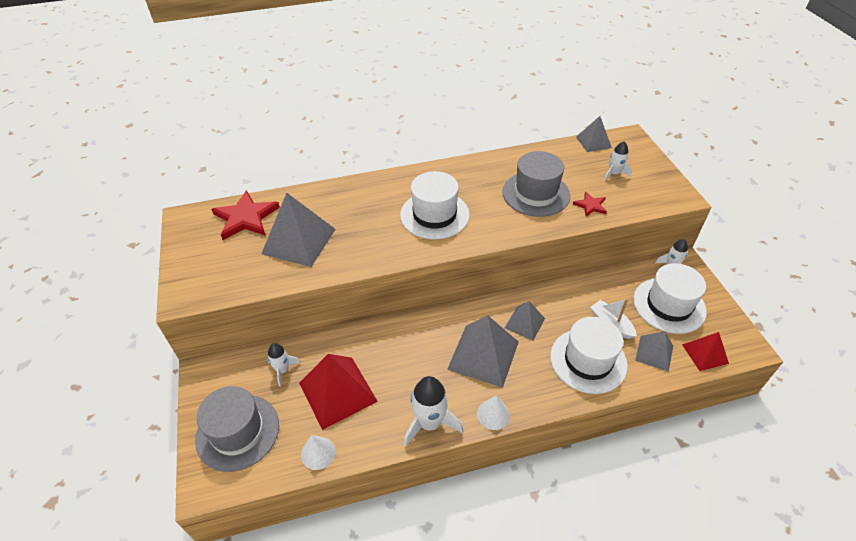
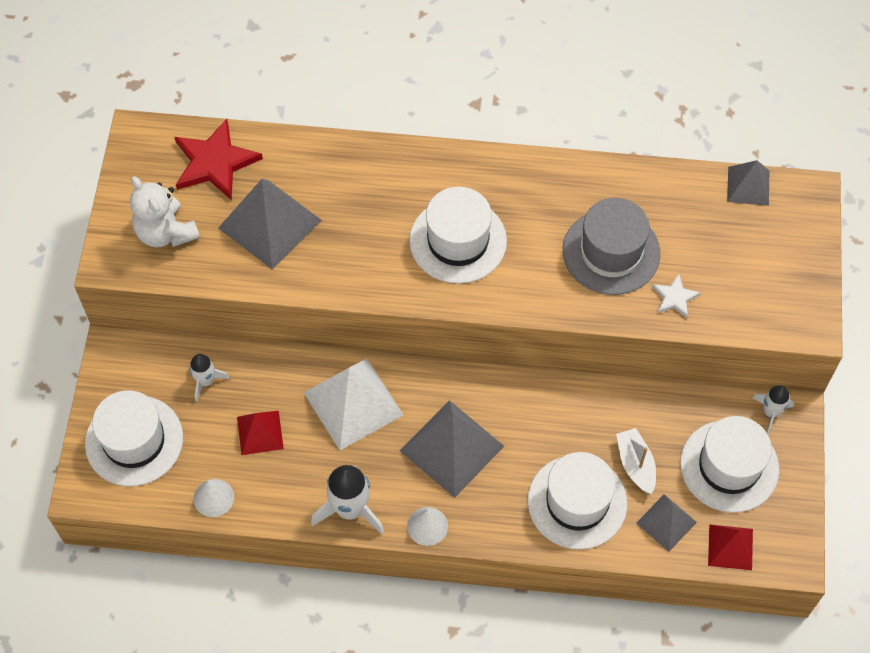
camera: 20 degrees right, 15 degrees up
(222, 267) = (166, 232): none -> white teddy bear
(238, 432) = (134, 440): grey hat -> white hat
(338, 392) = (260, 432): red pyramid -> red pyramid, size x0.57
(399, 349) = (353, 403): none -> white pyramid
(524, 323) = (525, 423): grey pyramid -> none
(590, 205) = (674, 297): red star -> white star
(614, 174) = (742, 254): white rocket -> none

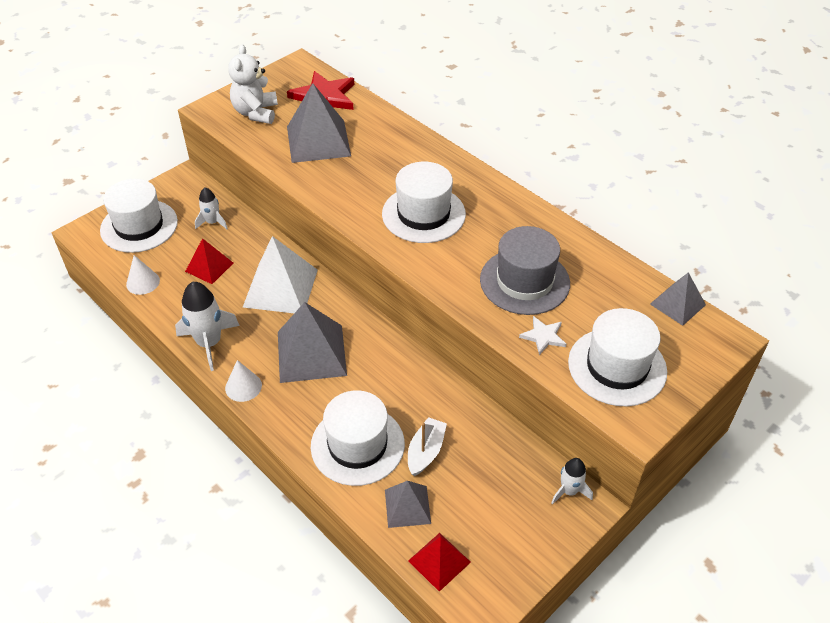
camera: 40 degrees right, 15 degrees down
(729, 466) = (497, 504): white hat -> white hat (617, 367)

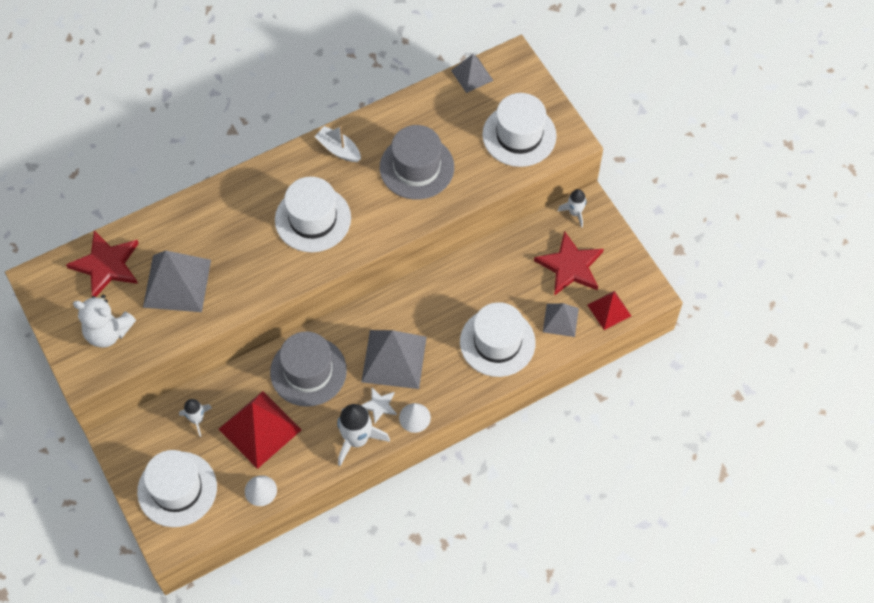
camera: 75 degrees left, 15 degrees up
(209, 267) = (260, 429): red pyramid -> red pyramid, size x1.76
(280, 288) = (308, 371): white pyramid -> grey hat
(426, 451) = (516, 296): white boat -> white boat (338, 149)
(488, 502) = (570, 266): none -> red star
(543, 336) = (477, 172): white star -> white star (379, 405)

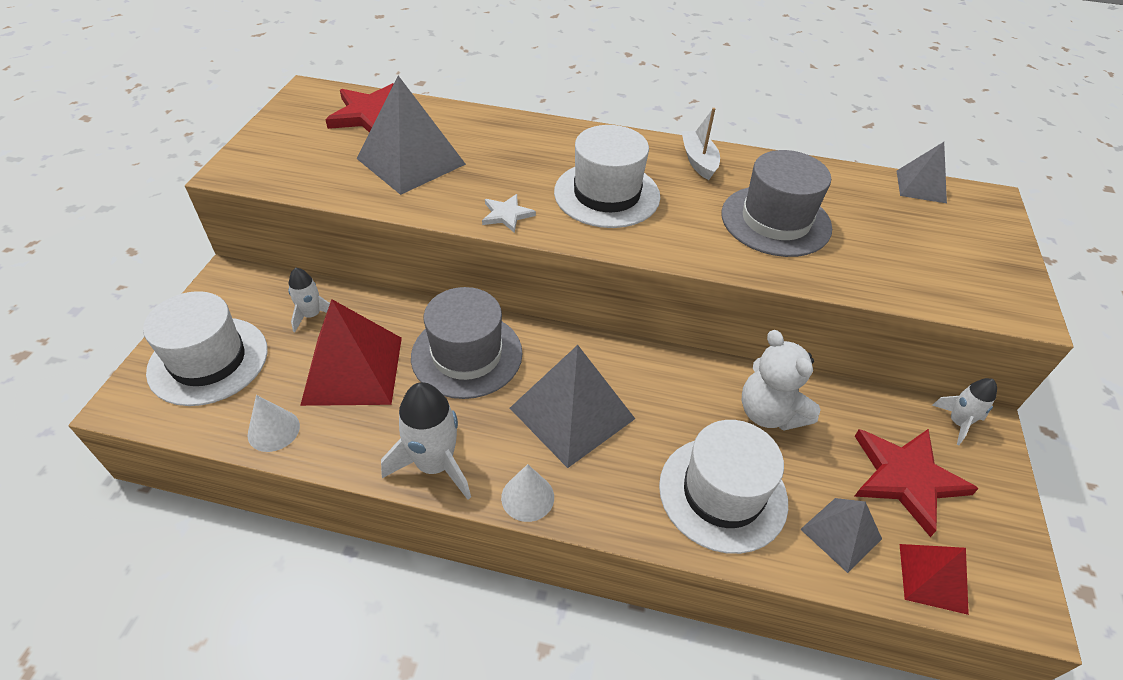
camera: 40 degrees right, 15 degrees down
(108, 332) = (301, 156): white teddy bear -> white teddy bear (769, 413)
(379, 405) = (501, 448): white star -> white star (507, 215)
(519, 135) = (944, 265): white hat -> none

